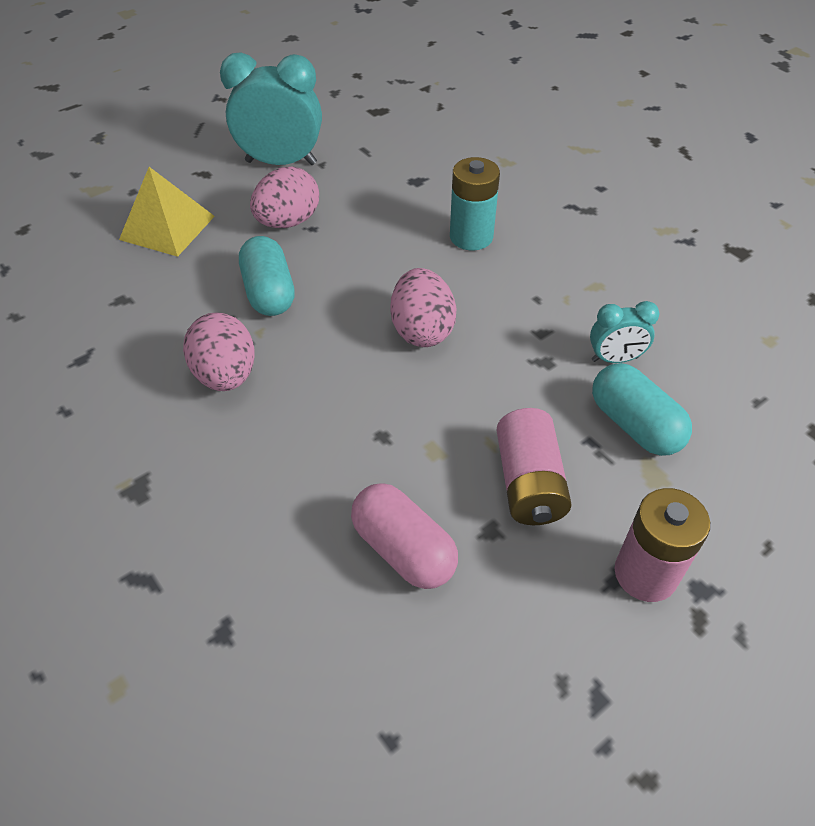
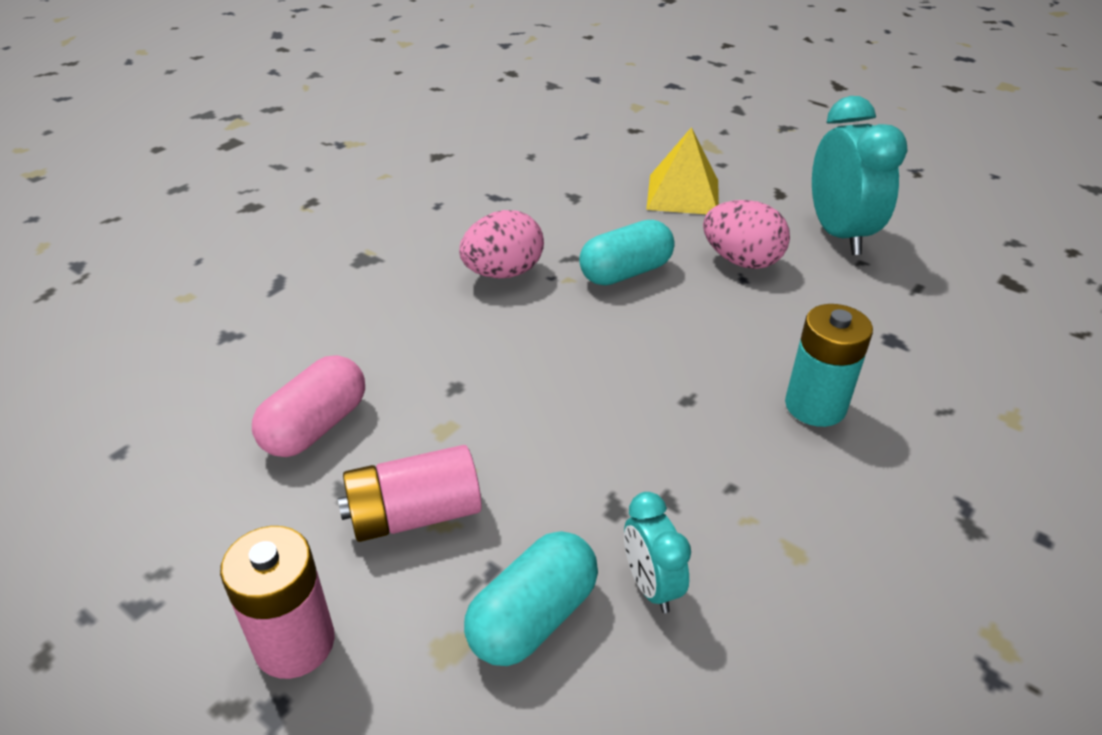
camera: 75 degrees right, 10 degrees down
(422, 330) = (621, 390): pink egg -> none

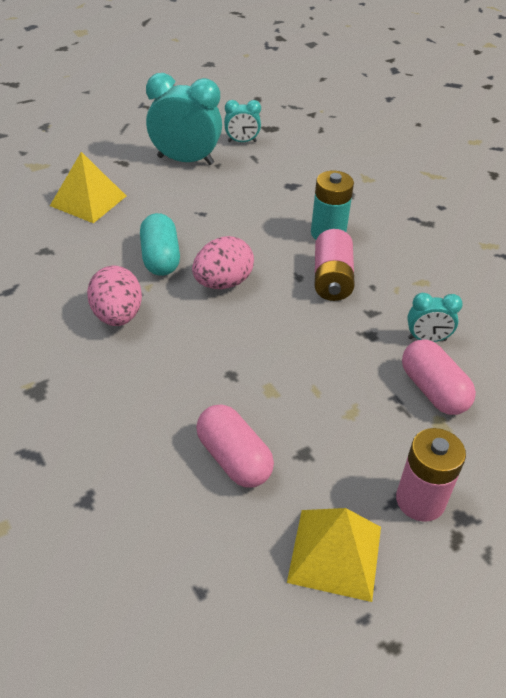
camera: 70 degrees left, 5 degrees up
(184, 562) = (335, 554): none -> yellow pyramid
(414, 515) = (340, 423): pink battery -> pink battery (332, 279)
(533, 617) = (433, 390): turquoise capsule -> pink capsule
(741, 261) = (184, 206): pink egg -> pink egg (223, 283)
(942, 267) = (242, 141): none -> turquoise clock

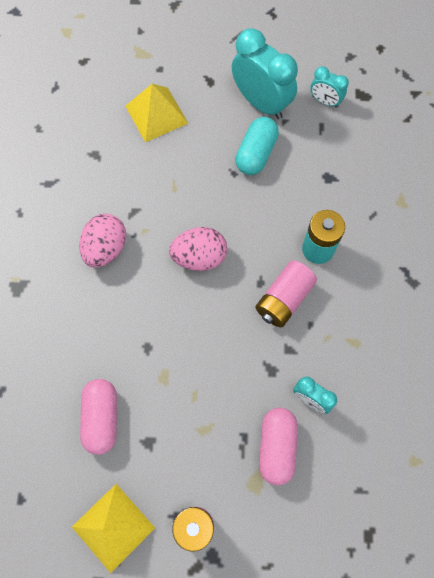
camera: 35 degrees right, 25 degrees up
(160, 258) = (171, 206): turquoise capsule -> turquoise capsule (256, 154)

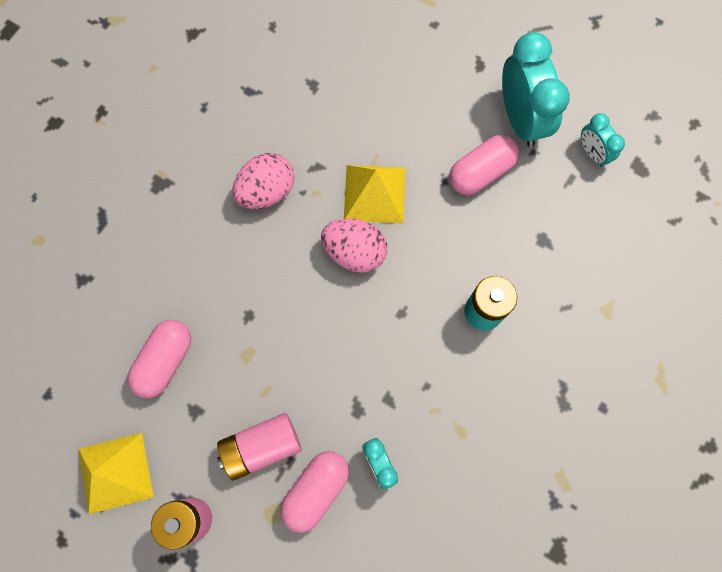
camera: 30 degrees right, 5 degrees up
(156, 114) = (401, 73): yellow pyramid -> yellow pyramid (374, 193)
(256, 154) = (481, 172): turquoise capsule -> pink capsule
(284, 299) = (415, 344): pink battery -> pink battery (261, 447)

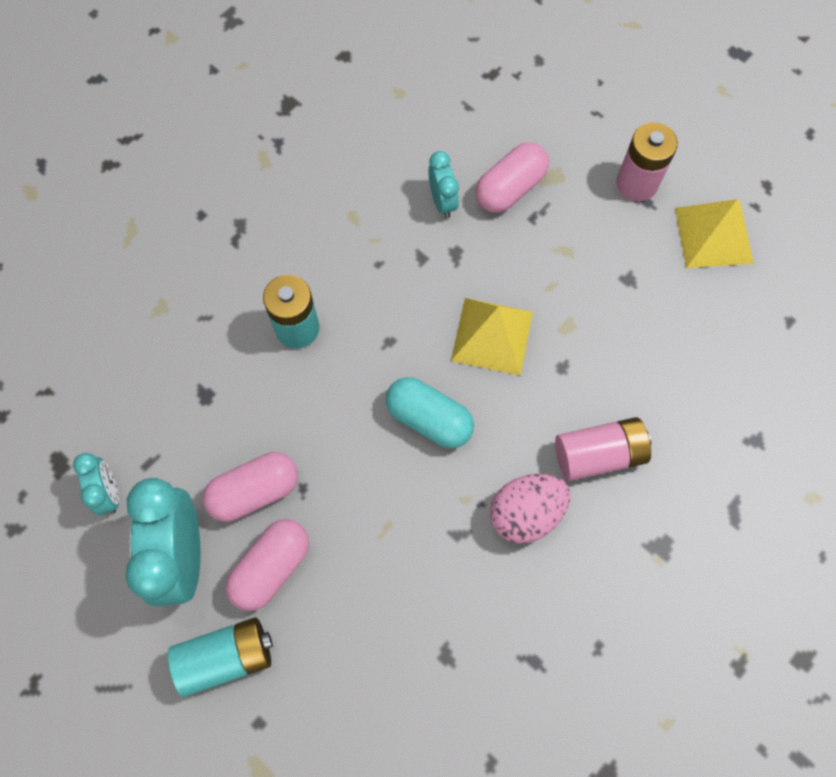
camera: 170 degrees left, 5 degrees down
(165, 361) = (659, 334): pink capsule -> pink capsule (271, 567)
(261, 447) = (561, 235): pink battery -> pink battery (598, 454)
(355, 252) = (429, 419): pink egg -> turquoise capsule
(374, 193) = (392, 486): yellow pyramid -> yellow pyramid (492, 336)
(468, 59) = (226, 657): none -> turquoise battery

